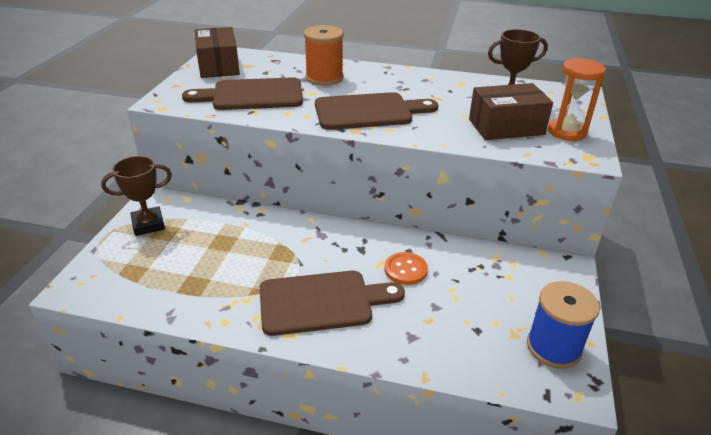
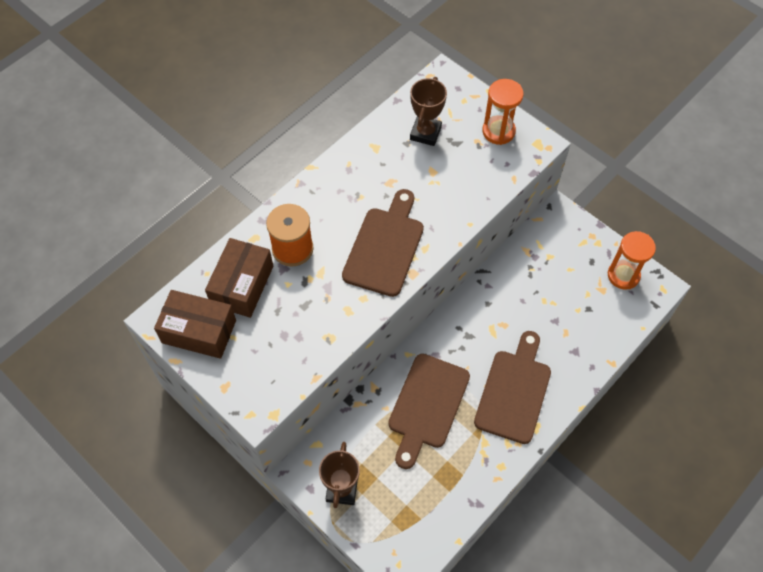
camera: 60 degrees left, 25 degrees up
(252, 95) = (293, 326): brown cutting board -> brown cutting board (427, 405)
(405, 270) = (508, 318): orange button -> none
(506, 127) = (468, 165): brown box -> brown box (242, 285)
(553, 347) = (623, 275): blue spool -> orange hourglass

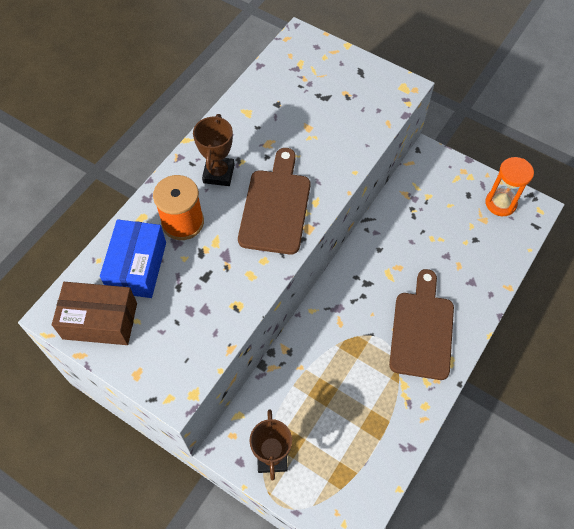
camera: 10 degrees left, 0 degrees up
(242, 285) = (137, 267): brown box -> blue box
(425, 133) = (293, 92): brown trophy -> brown trophy (218, 173)
(427, 405) = (340, 358): brown cutting board -> none
(498, 131) = (363, 81): orange hourglass -> none

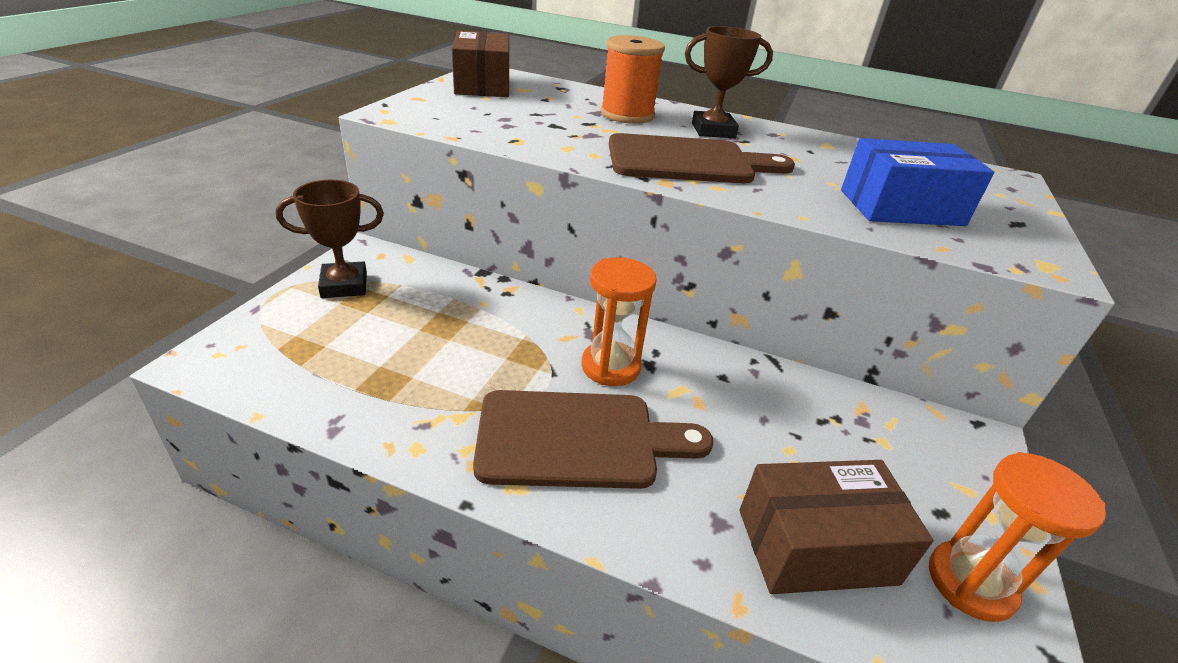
camera: 75 degrees right, 25 degrees down
(137, 267) = (555, 97): blue box -> blue box (901, 207)
(368, 303) = (610, 366): none -> orange hourglass
(484, 249) = (816, 546): none -> brown box

